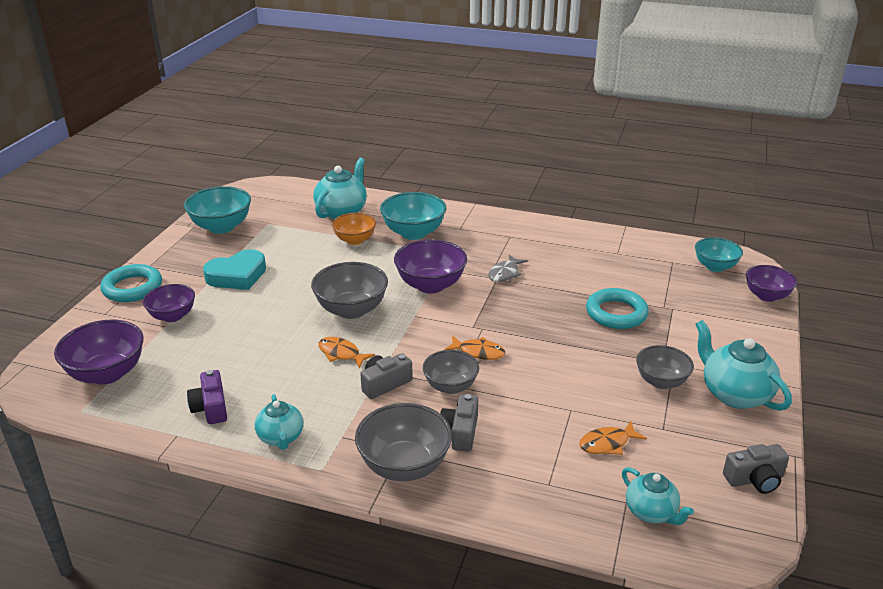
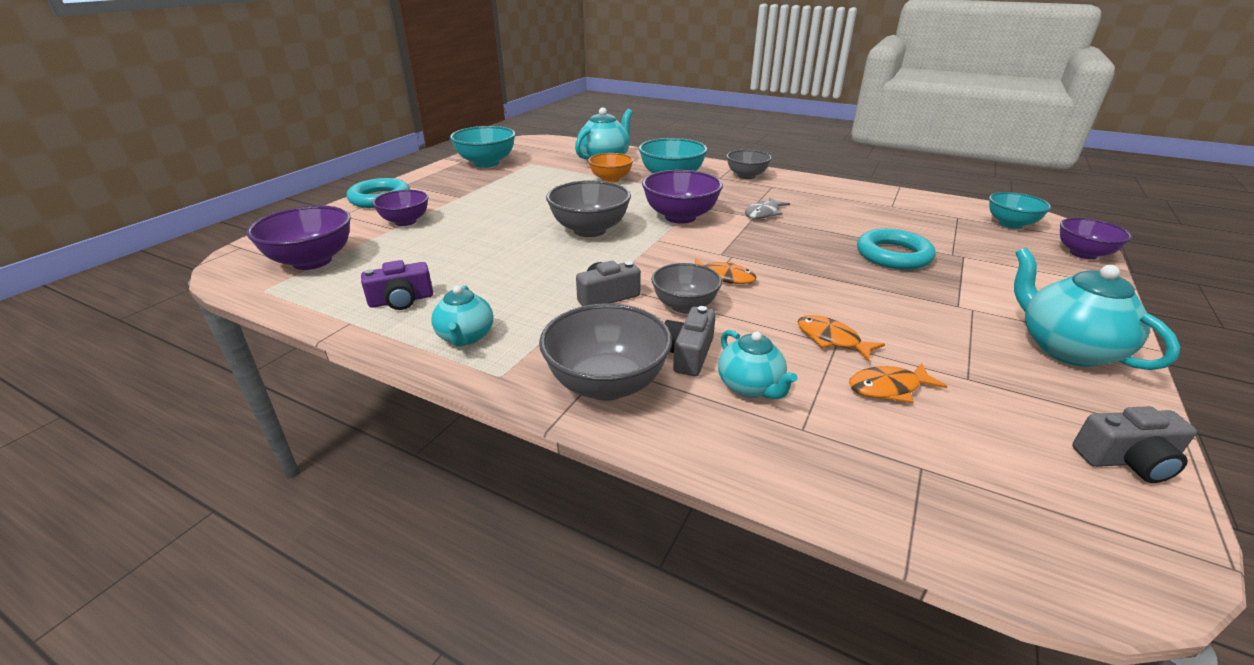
camera: 10 degrees right, 0 degrees up
(211, 408) = (401, 300): purple camera -> purple camera turned 105 degrees counterclockwise
(237, 276) = (484, 197): turquoise heart -> none
(341, 354) = (566, 265): orange fish -> orange fish (831, 339)
(651, 512) = (963, 488): turquoise teapot -> turquoise teapot (750, 387)
(661, 382) = (958, 325): grey bowl -> grey bowl (746, 176)

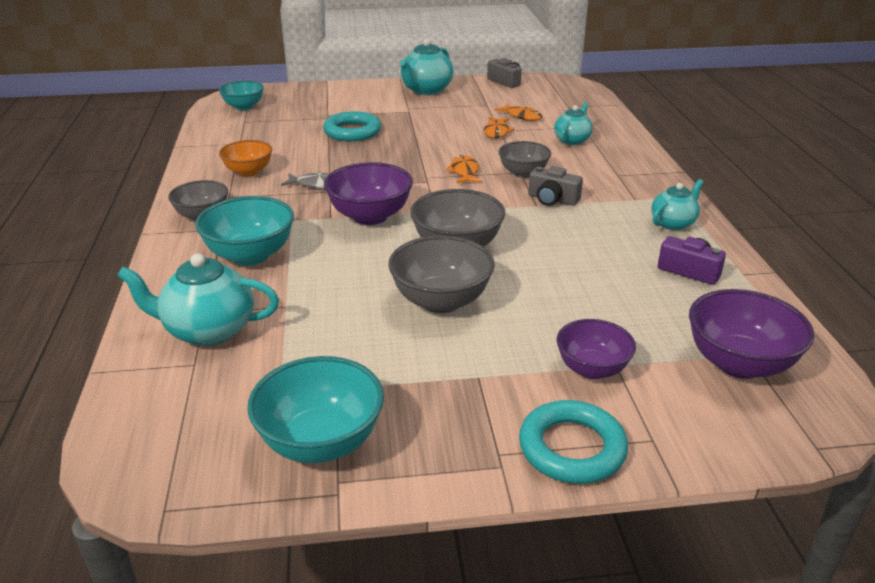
camera: 125 degrees left, 0 degrees up
(607, 384) = (631, 170): grey bowl -> grey bowl (441, 301)
(611, 179) = (294, 292): orange bowl -> orange bowl (248, 172)
(688, 354) = (571, 159): grey camera -> none
(1083, 254) = (283, 89): purple bowl -> none

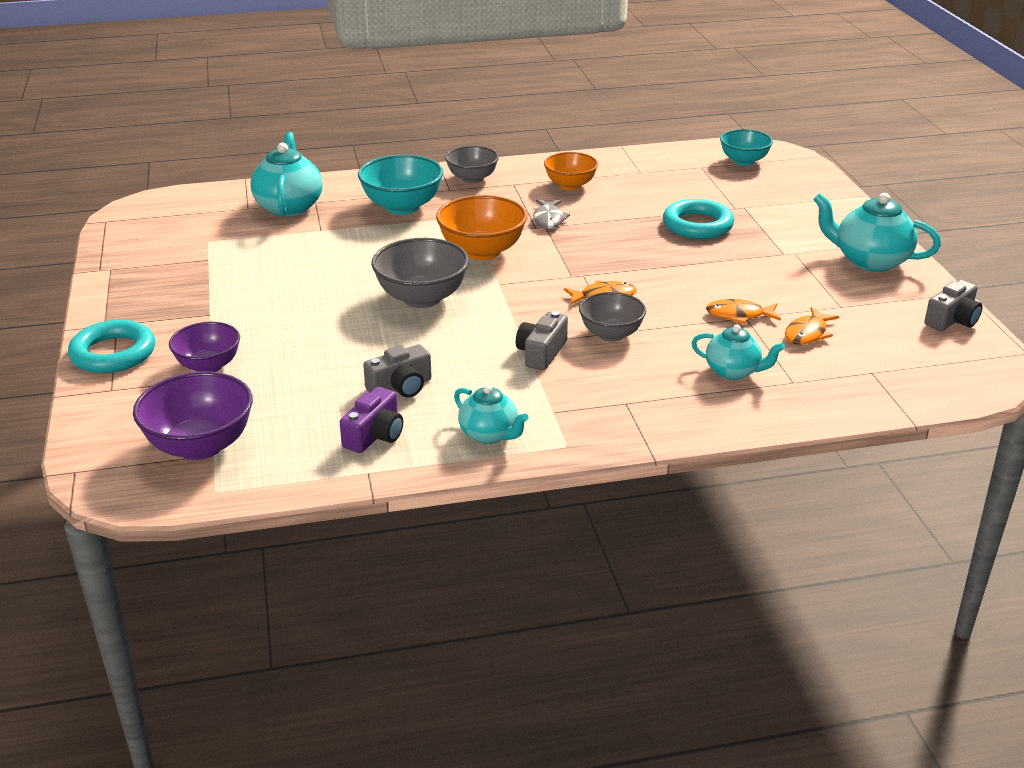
camera: 85 degrees right, 0 degrees up
(321, 442) = (150, 260): turquoise bowl -> none
(370, 216) = (482, 251): purple bowl -> orange bowl
(441, 301) = (322, 294): grey bowl -> none
(613, 259) = (401, 387): none -> grey camera

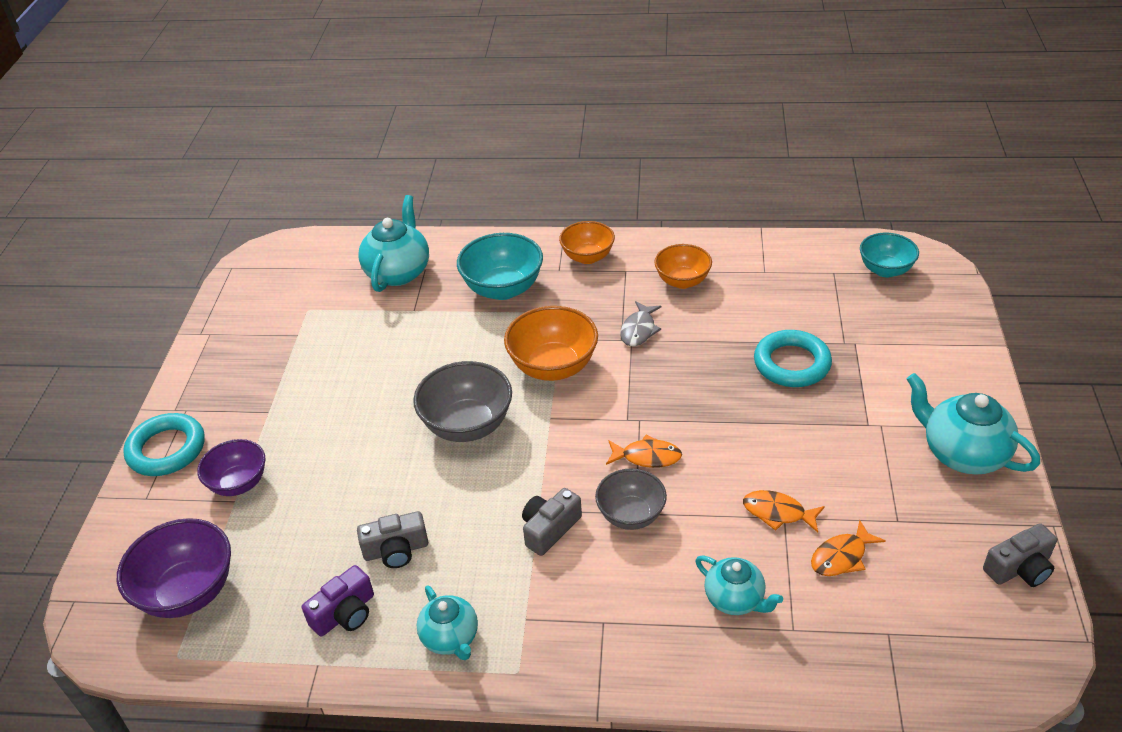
camera: 20 degrees right, 10 degrees up
(472, 179) = (587, 257): grey bowl -> orange bowl

